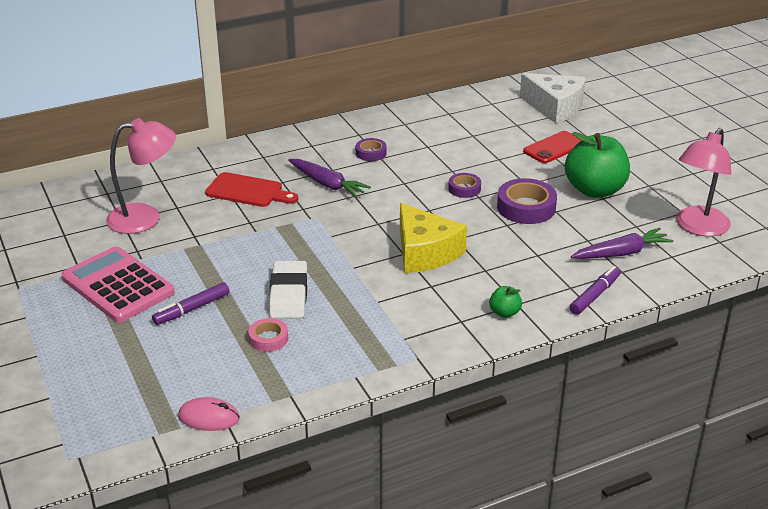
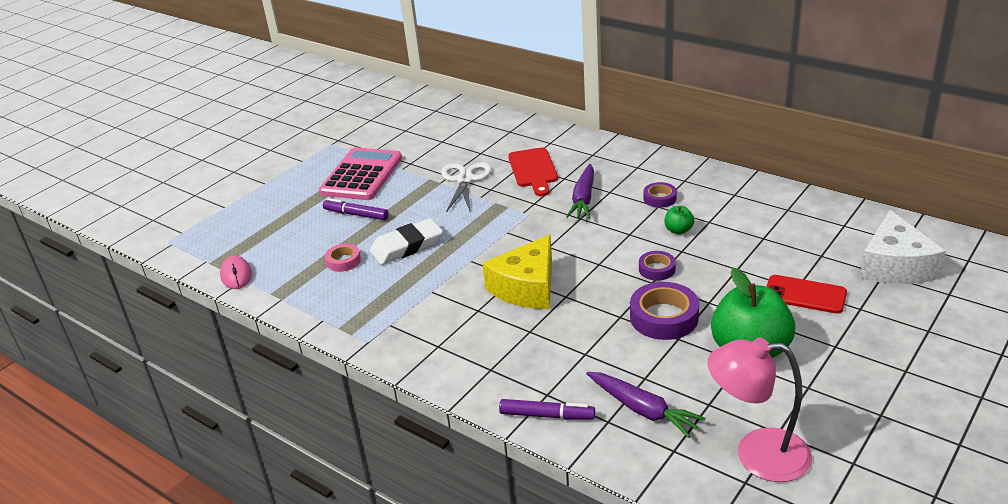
camera: 65 degrees right, 0 degrees up
(145, 217) = (454, 147): pink lamp -> none
(214, 230) = (465, 180): none -> white scissors
(504, 313) = (470, 367): green apple -> green apple (678, 230)

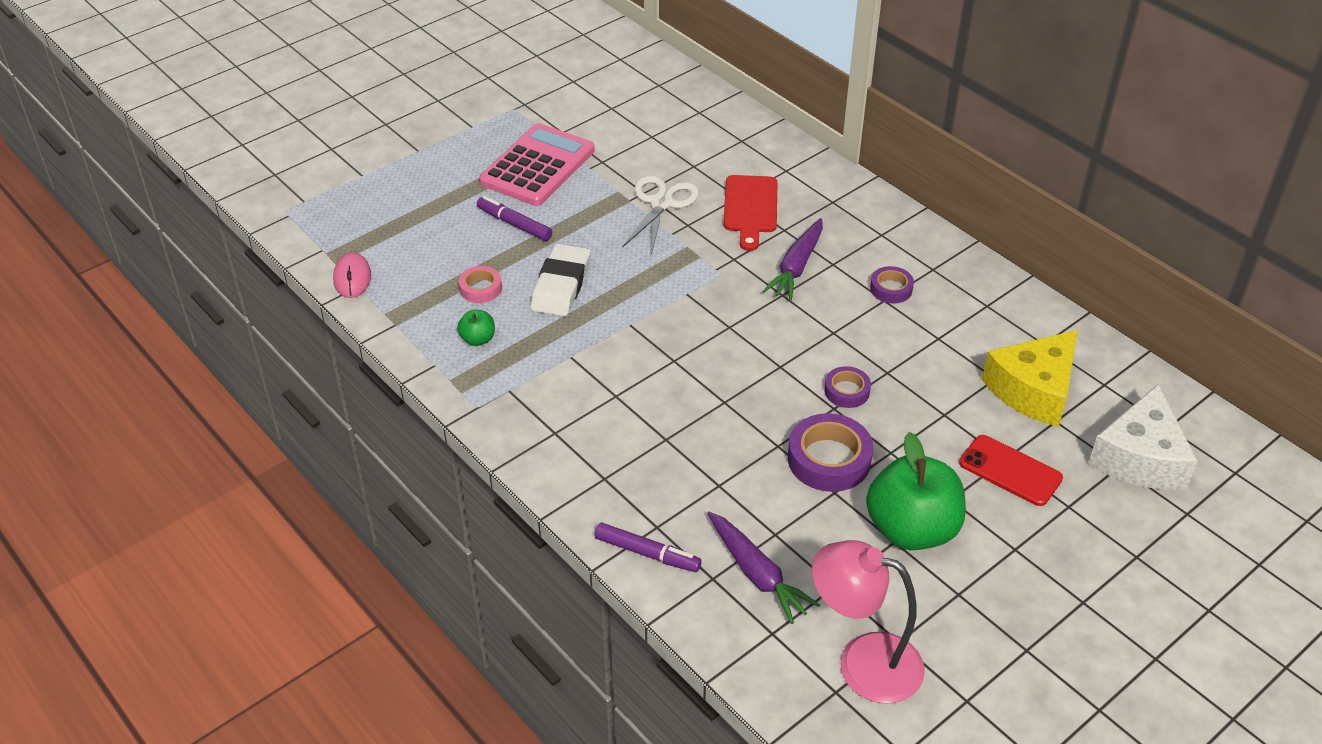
camera: 10 degrees right, 10 degrees up
(407, 246) = (561, 285): white eraser -> white eraser turned 60 degrees counterclockwise
(527, 287) = (683, 378): yellow cheese -> yellow cheese (1033, 390)
(678, 230) = (895, 342): green apple -> green apple (478, 339)

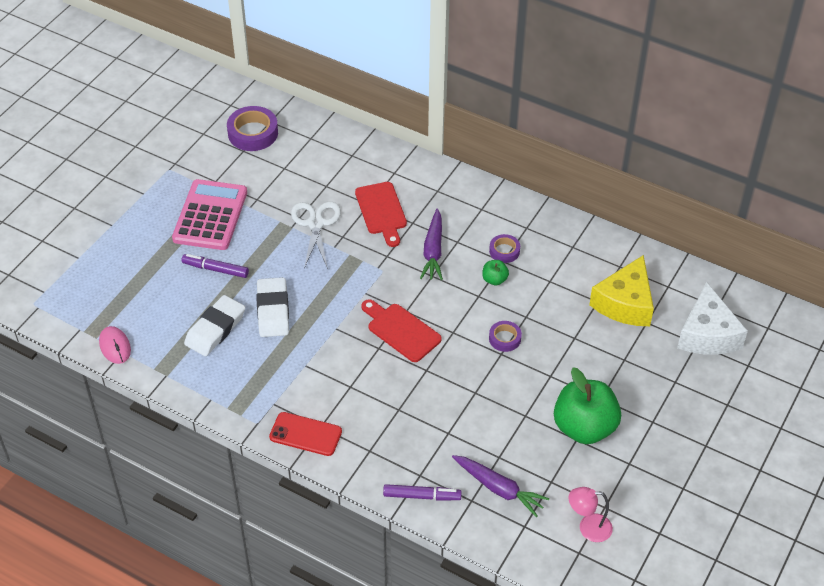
camera: 20 degrees left, 5 degrees up
(478, 339) = (232, 370): green apple -> green apple (494, 280)
(480, 288) = (215, 329): pink tape -> white eraser
(712, 347) = (401, 331): none -> red cutting board
(829, 459) = (512, 393): purple tape -> purple tape (253, 133)
(863, 662) = (588, 528): pink lamp -> pink lamp, size x0.60
(1010, 471) = (630, 367): red phone -> red phone (305, 434)

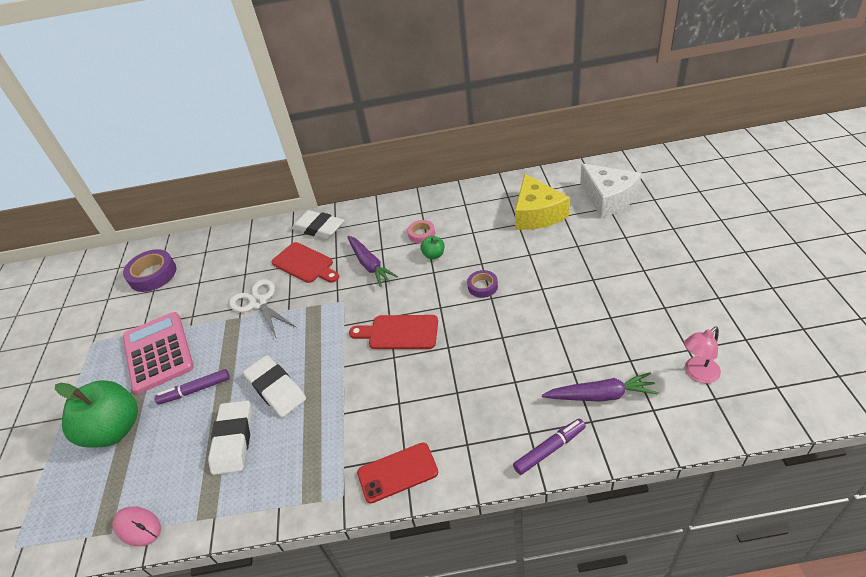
camera: 30 degrees left, 5 degrees down
(423, 181) = (319, 228): none -> white eraser
(504, 251) = (421, 234): purple tape -> pink tape
(584, 427) = (606, 306): green apple -> green apple (115, 430)

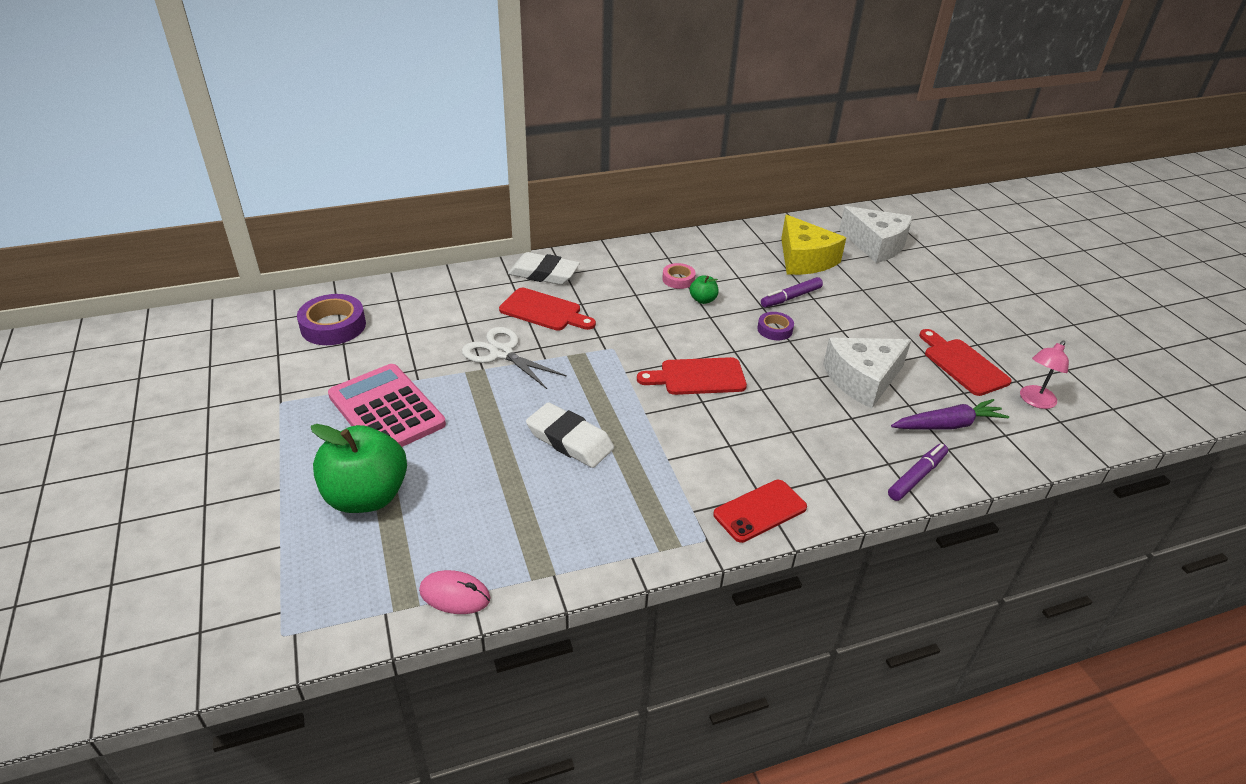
camera: 20 degrees left, 5 degrees down
(195, 390) = (460, 448): purple marker -> purple marker (791, 297)
(233, 440) = (539, 495): white eraser -> none
(370, 265) = (629, 311): purple carrot -> none
(540, 342) = (862, 380): none -> white cheese
(641, 329) = (962, 364): none -> red cutting board

